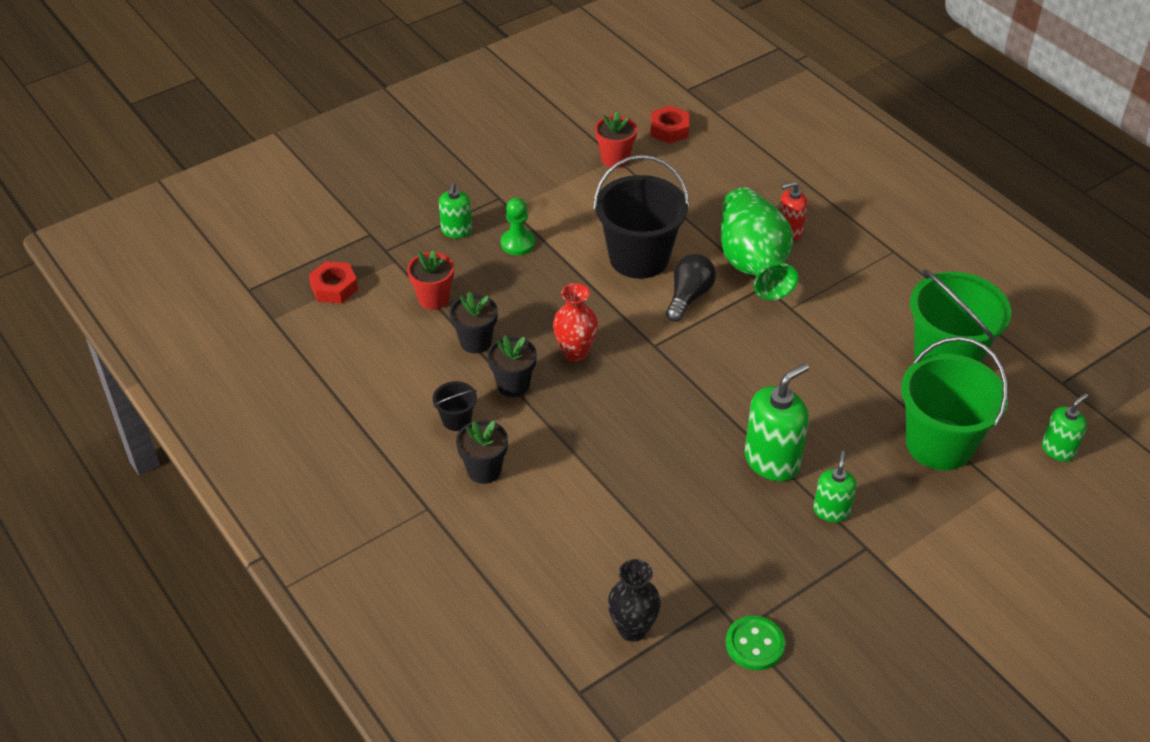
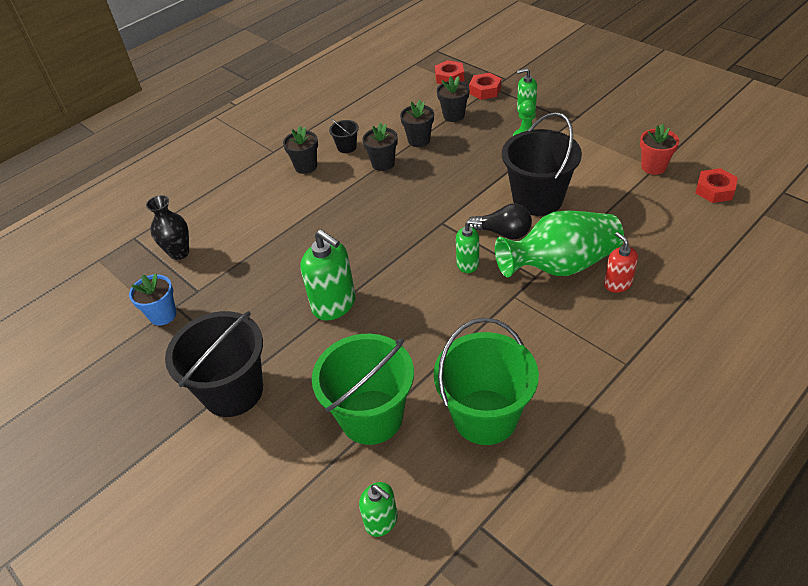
camera: 85 degrees right, 0 degrees up
(388, 259) = (485, 90): none -> red nut
(433, 299) = (453, 115): red flower pot -> black flower pot
(575, 352) = (422, 185): red vase -> none
(755, 644) = (163, 315): green button -> blue flower pot
(831, 511) = (286, 346): green soap dispenser -> green soap dispenser (468, 264)
(893, 565) = (233, 391): none -> black bucket

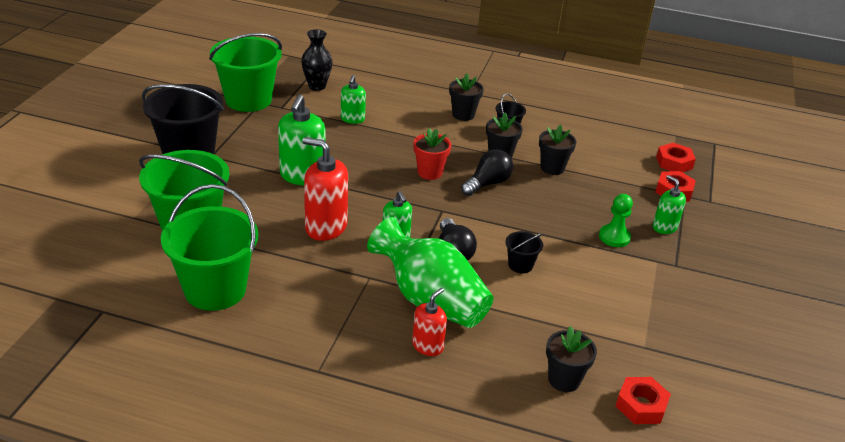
camera: 55 degrees right, 10 degrees down
(163, 315) = (248, 100): blue flower pot -> green bucket
(381, 521) = (93, 257): green soap dispenser -> green soap dispenser (352, 119)
(419, 183) = (487, 183): none -> black light bulb
(427, 307) = (325, 227): none -> red soap dispenser
(453, 115) = (611, 180): black flower pot -> black flower pot (564, 379)
(537, 199) = (520, 265): black bucket -> black bucket, size x0.44
(653, 167) = (644, 345): red flower pot -> red flower pot (430, 172)

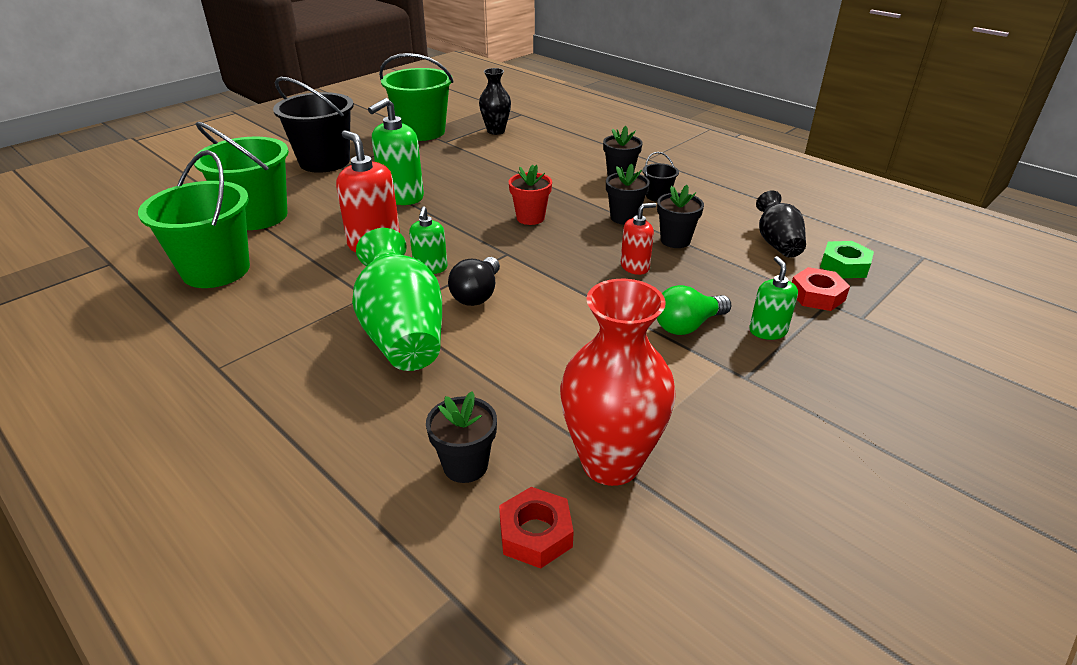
camera: 30 degrees right, 0 degrees up
(352, 119) = (501, 161): green soap dispenser -> none
(427, 346) = (350, 378): red soap dispenser -> red soap dispenser (635, 267)
(487, 183) = (583, 240): black light bulb -> none
(520, 265) = (540, 326): black bucket -> none
(614, 237) = (687, 325): green pawn -> green light bulb
(620, 153) = (777, 243): none -> black vase
(645, 348) = (610, 463): none -> red vase
(674, 162) = (844, 266): red nut -> green nut

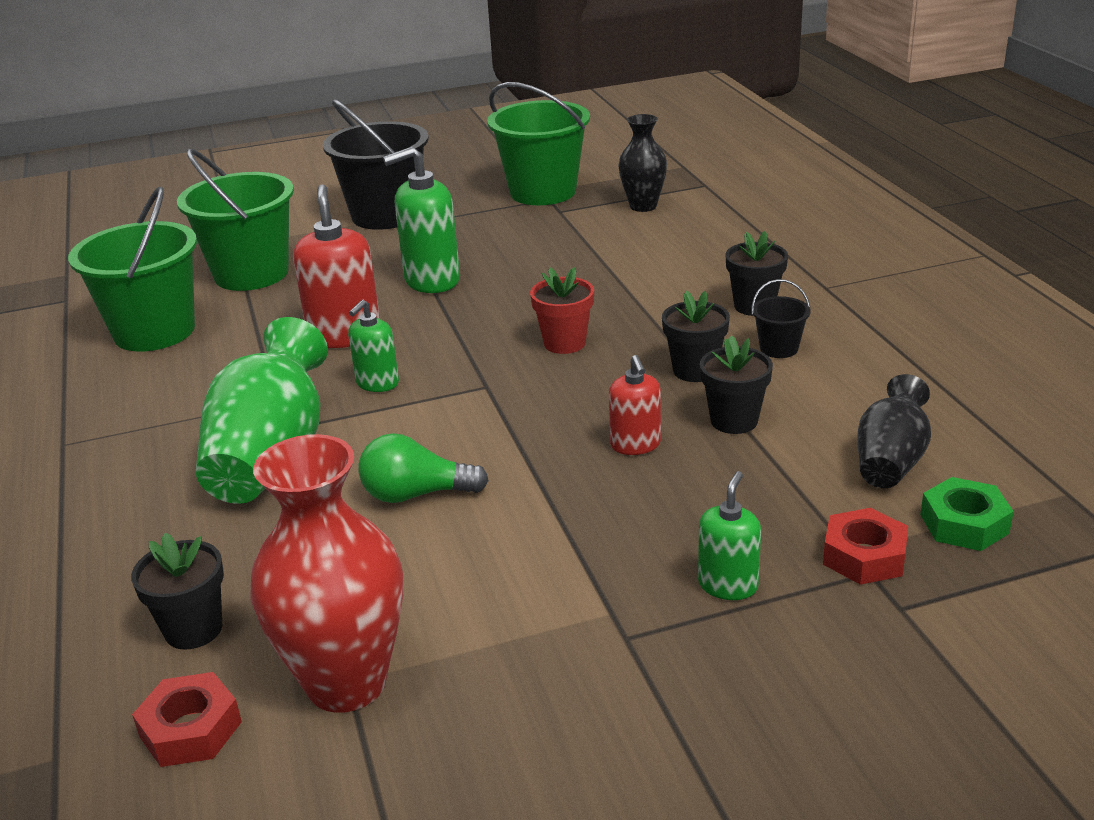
camera: 30 degrees right, 5 degrees down
(477, 294) = (399, 431): black light bulb -> none
(635, 267) = (635, 445): red soap dispenser -> red soap dispenser turned 75 degrees clockwise
(687, 325) = (622, 545): green light bulb -> green light bulb (416, 494)

